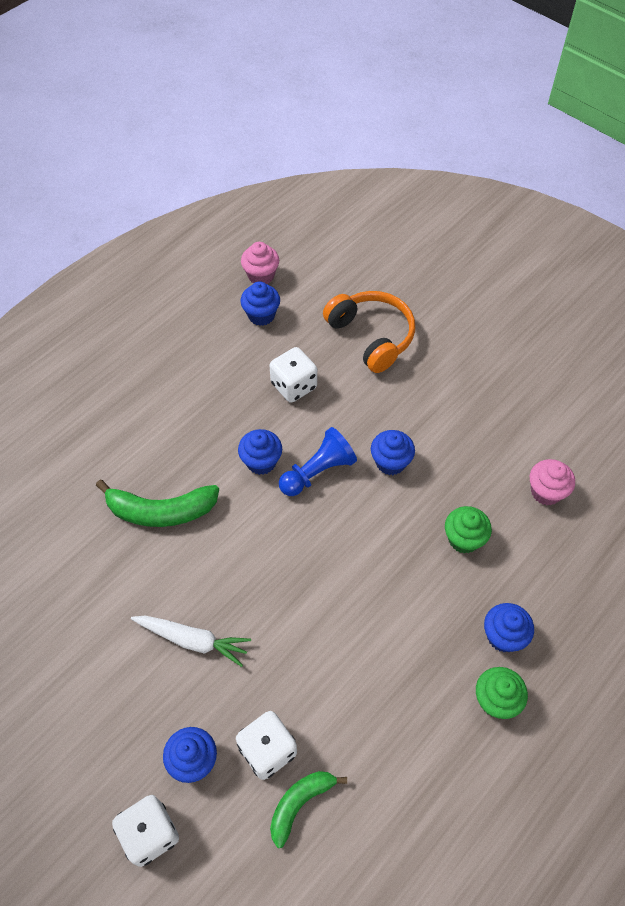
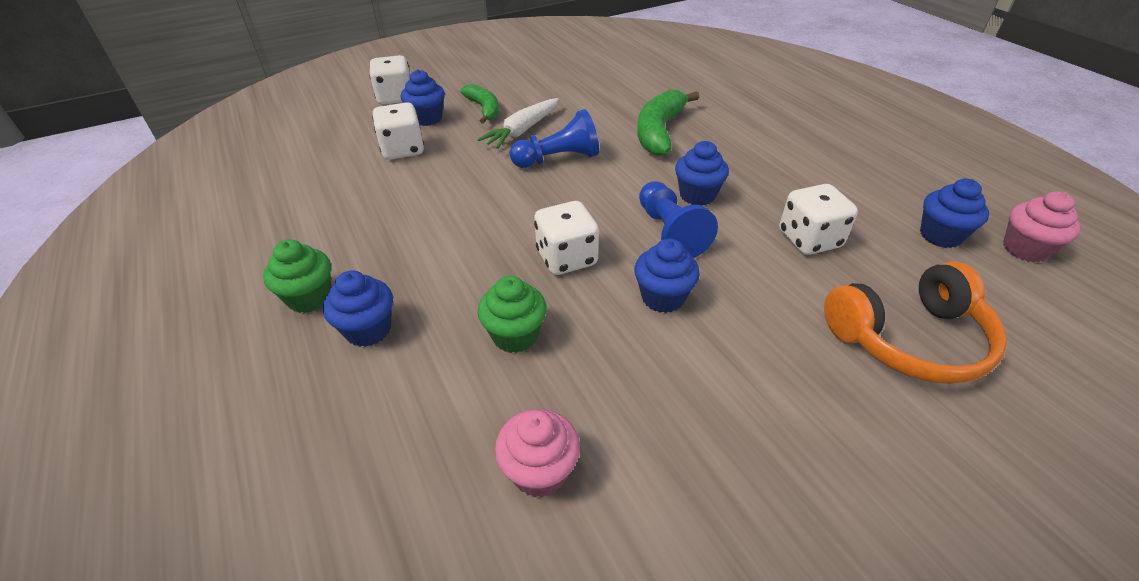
camera: 110 degrees right, 15 degrees down
(238, 586) = (558, 159): none -> blue pawn
(300, 803) = (348, 157): green banana -> green banana (484, 109)
(375, 533) = (566, 258): none -> white dice

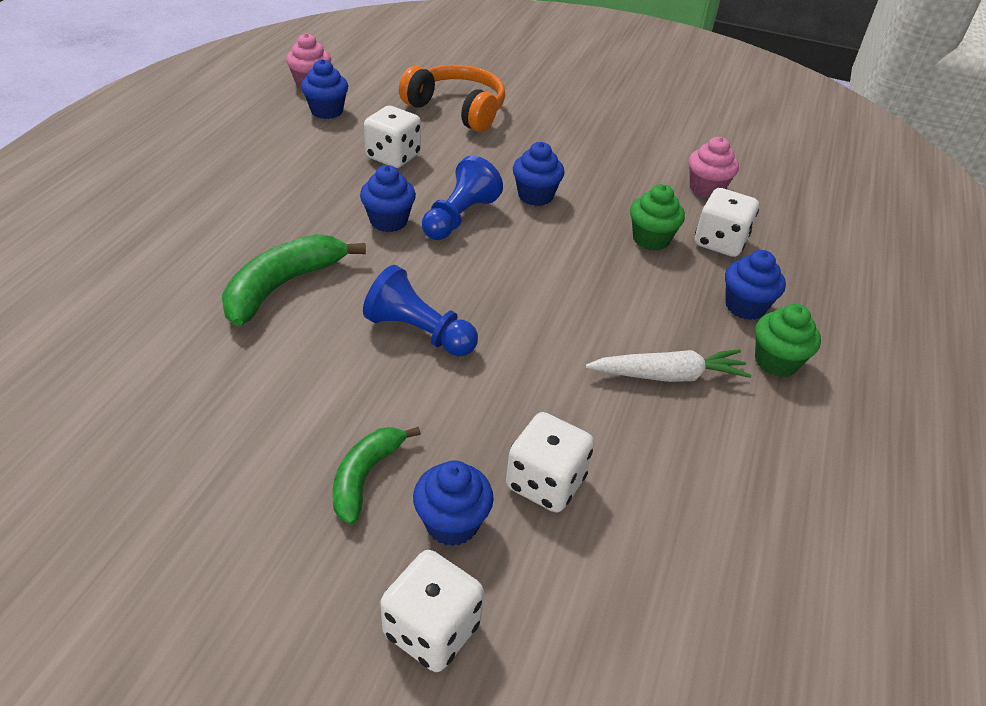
camera: 135 degrees left, 0 degrees up
(522, 130) = (386, 397): white carrot -> white carrot (668, 375)
(566, 258) = (554, 253): white dice -> white dice (720, 242)
(659, 131) = (283, 286): green banana -> green banana turned 150 degrees clockwise

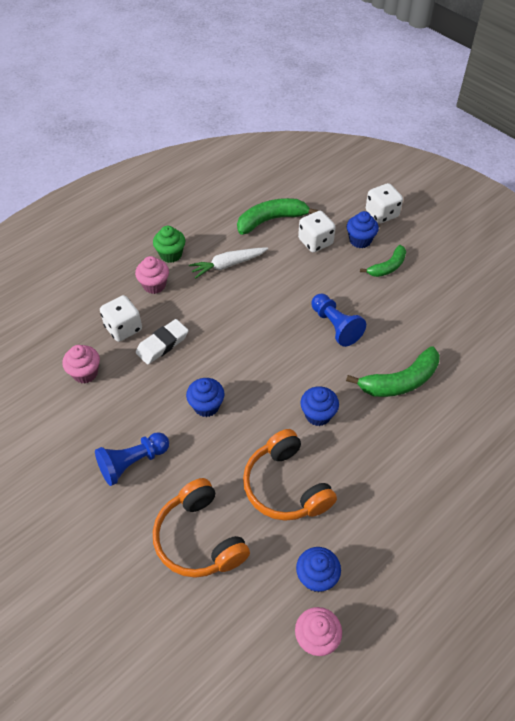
camera: 150 degrees left, 10 degrees up
(393, 157) = (285, 486): white dice -> orange headphones
(459, 217) = (269, 403): blue pawn -> blue pawn (132, 463)
(651, 239) = (162, 344): green cupcake -> white eraser
(668, 375) = (228, 265): white carrot -> white carrot turned 45 degrees counterclockwise
(671, 503) = (271, 220): none -> green banana
(745, 306) = (154, 285): blue cupcake -> pink cupcake

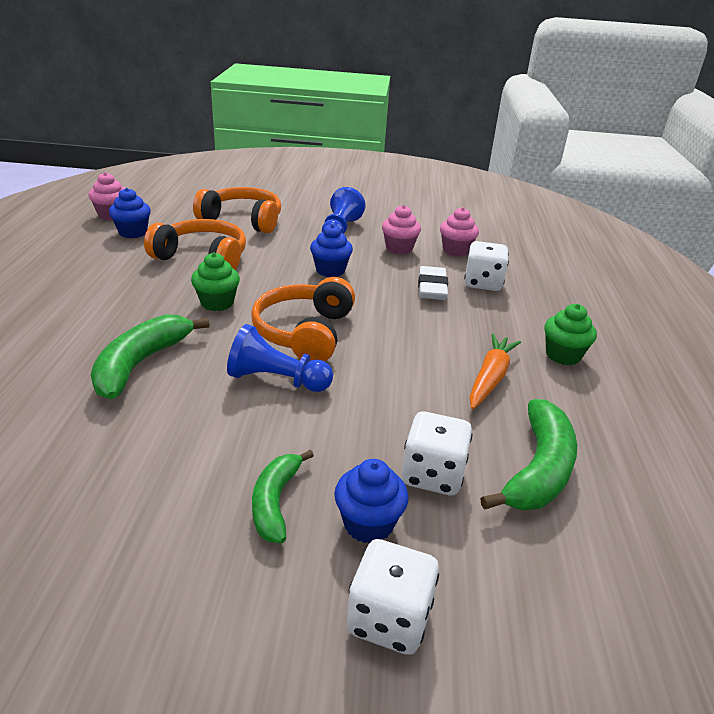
camera: 135 degrees right, 20 degrees down
(154, 285) = (522, 322): pink cupcake -> pink cupcake (399, 248)
(228, 265) = (490, 378): white carrot -> orange carrot
(288, 352) = (304, 333): none -> orange headphones
(318, 415) = (217, 303): blue cupcake -> green cupcake

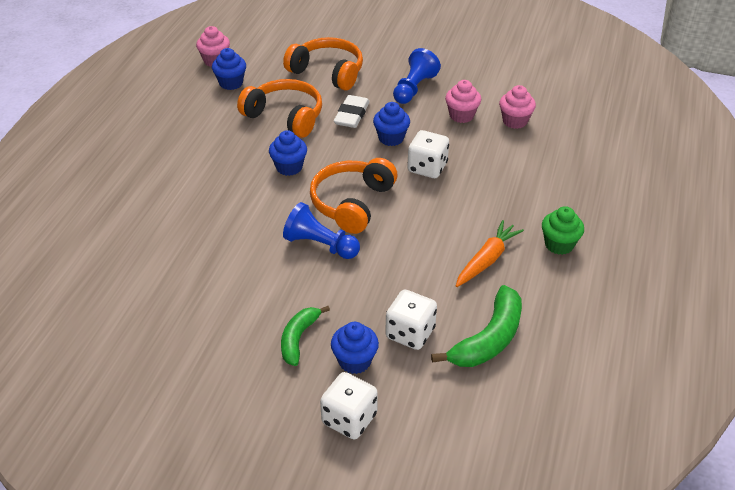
camera: 15 degrees right, 10 degrees up
(141, 364) = (225, 221): green banana -> none
(217, 303) = (289, 167): green cupcake -> blue cupcake
(432, 288) = (474, 164): white eraser -> white eraser (352, 115)
(483, 283) = (523, 162): white dice -> white dice (427, 168)

